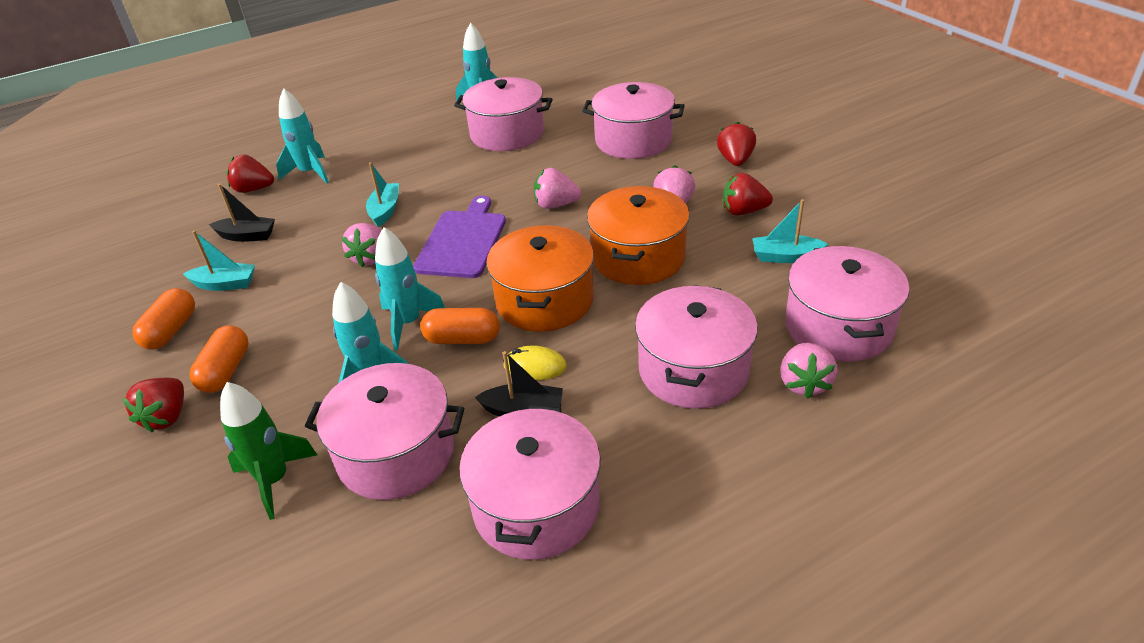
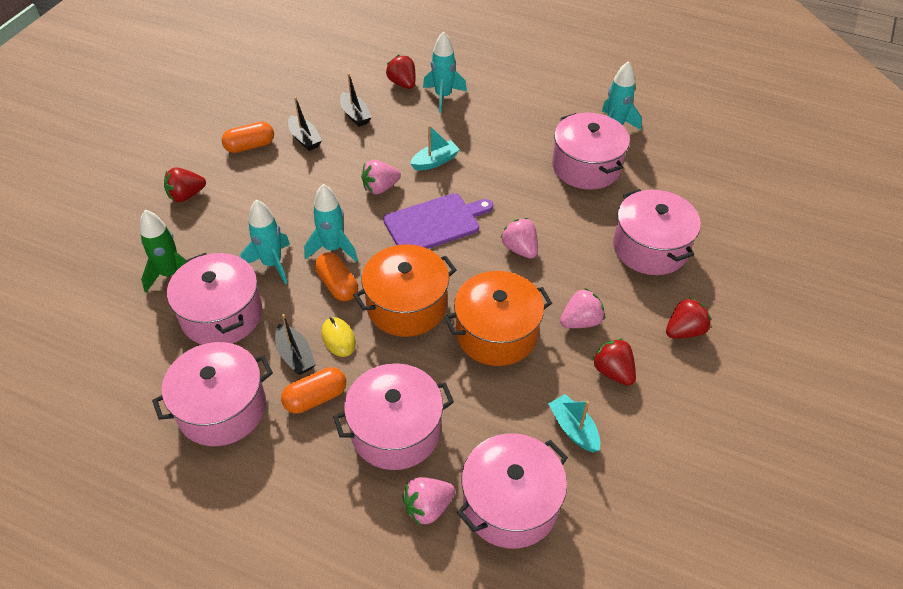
camera: 50 degrees right, 10 degrees up
(225, 284) = (304, 139): turquoise boat -> black boat
(226, 371) = (235, 193): orange capsule -> orange capsule (315, 398)

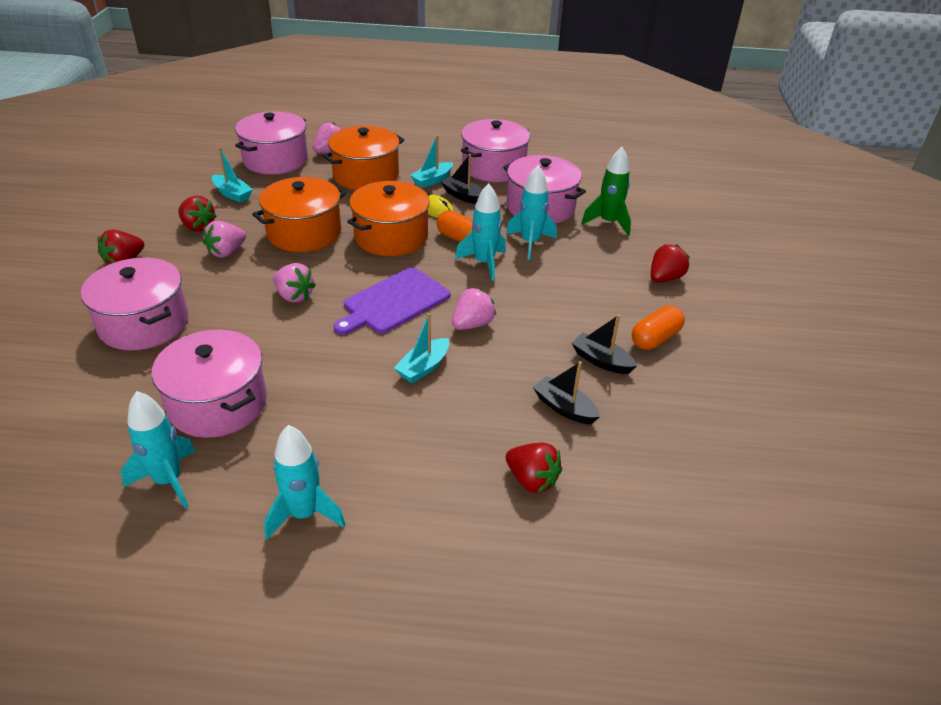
camera: 160 degrees right, 10 degrees down
(315, 398) = (432, 180): orange capsule -> turquoise boat
(395, 430) = (366, 175): pink pot -> orange pot
(443, 96) = (456, 471): turquoise rocket -> turquoise rocket (304, 514)

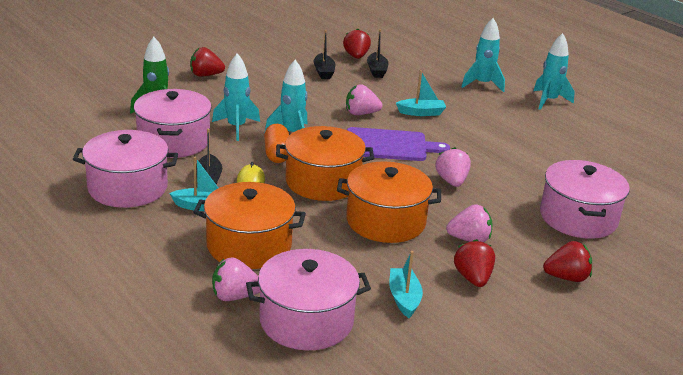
camera: 135 degrees left, 10 degrees down
(168, 481) = (608, 138): turquoise rocket -> turquoise rocket (482, 84)
(218, 403) = (558, 153): pink pot -> none
(532, 480) = (433, 64): red strawberry -> red strawberry (356, 56)
(655, 338) = (277, 64): orange capsule -> none

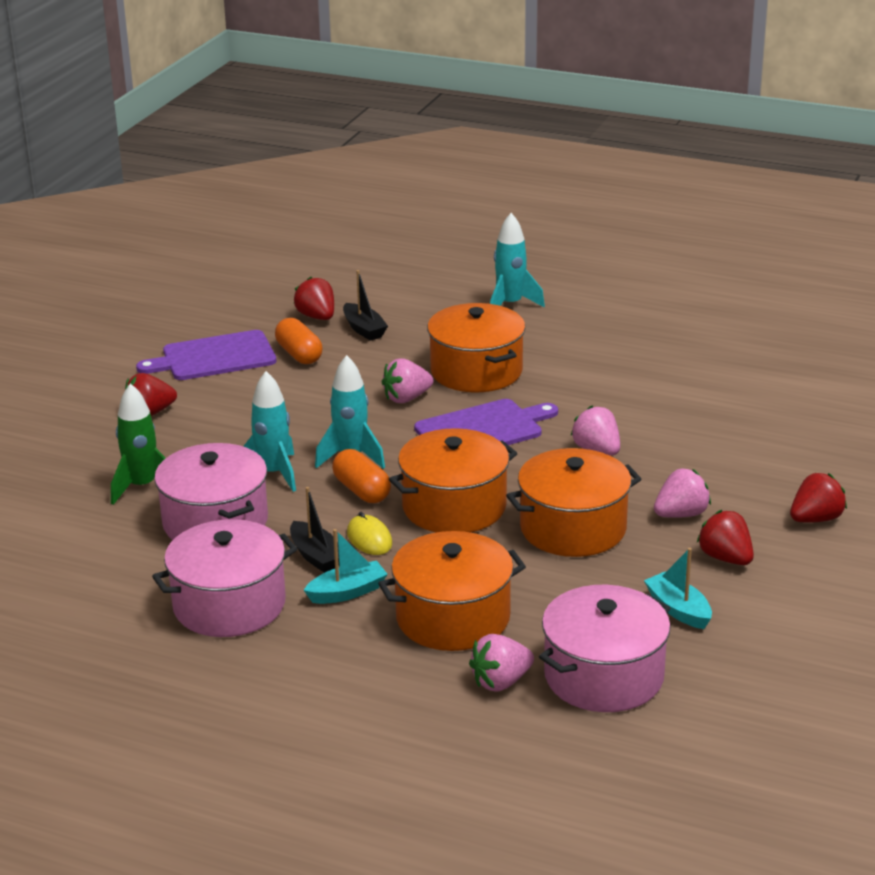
camera: 25 degrees left, 0 degrees up
(274, 59) = (214, 357): none -> purple cutting board
(323, 72) = (299, 354): black boat -> orange capsule
(421, 113) = (476, 371): turquoise boat -> orange pot
(549, 101) = (607, 302): turquoise rocket -> none
(578, 218) = (768, 444): pink pot -> none

